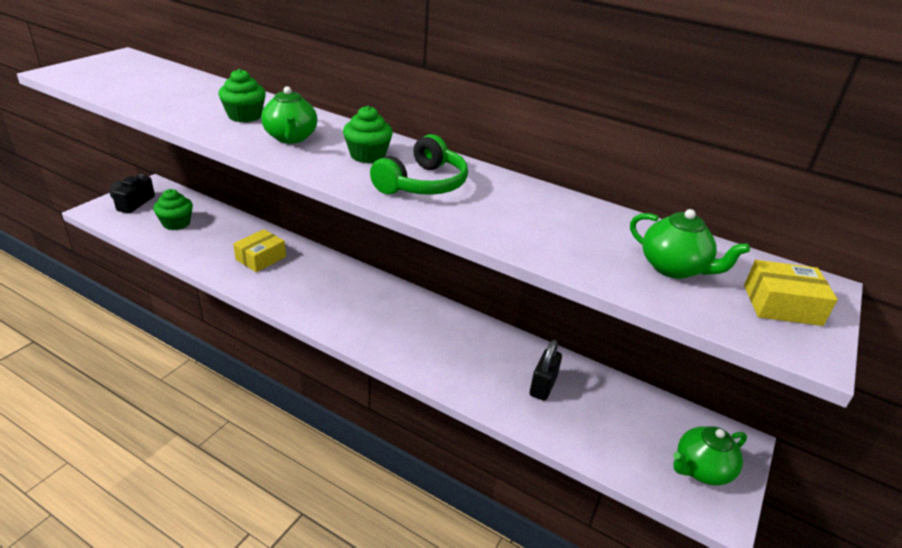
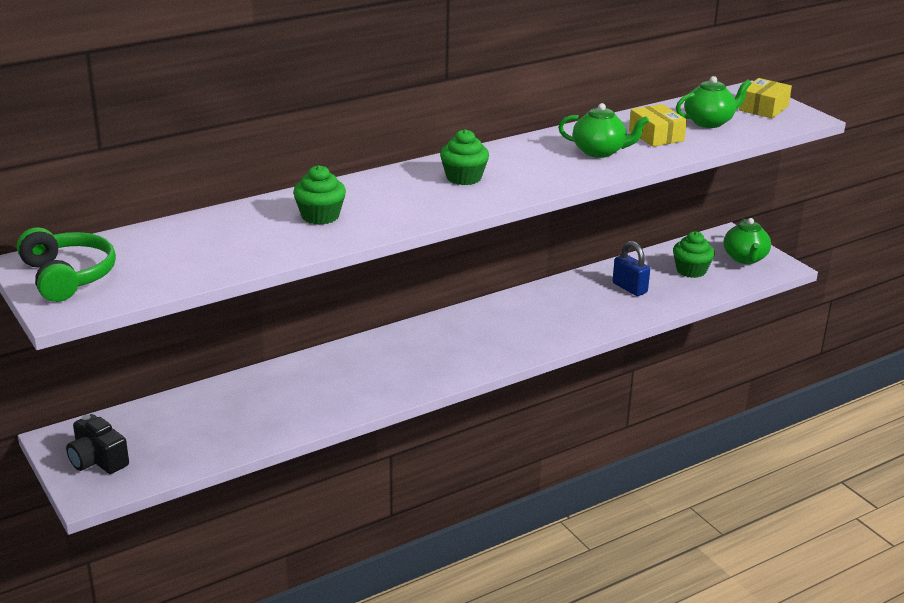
camera: 60 degrees left, 5 degrees down
(176, 223) = (189, 431): green cupcake -> green cupcake (691, 270)
(261, 258) = (324, 385): yellow box -> yellow box (656, 136)
(291, 138) = (397, 203): green teapot -> green teapot (600, 151)
(423, 184) = (536, 168): green headphones -> green headphones (68, 276)
(543, 386) = (629, 288): black padlock -> blue padlock

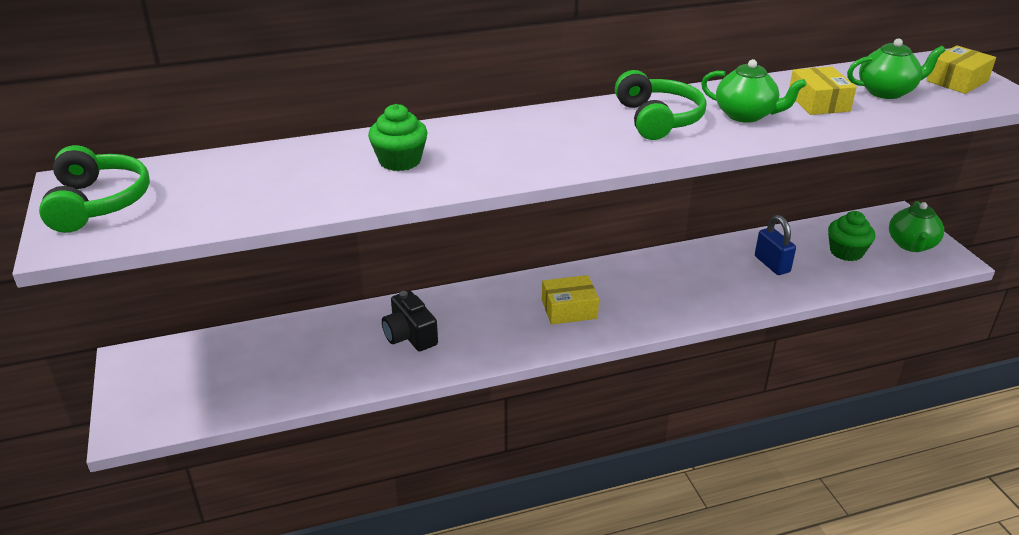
camera: 15 degrees right, 5 degrees up
(97, 460) = (153, 390): black camera -> black camera (410, 335)
(461, 346) = (569, 309): none -> yellow box
(464, 178) = (578, 131): green cupcake -> none
(527, 161) = (658, 119): none -> green headphones

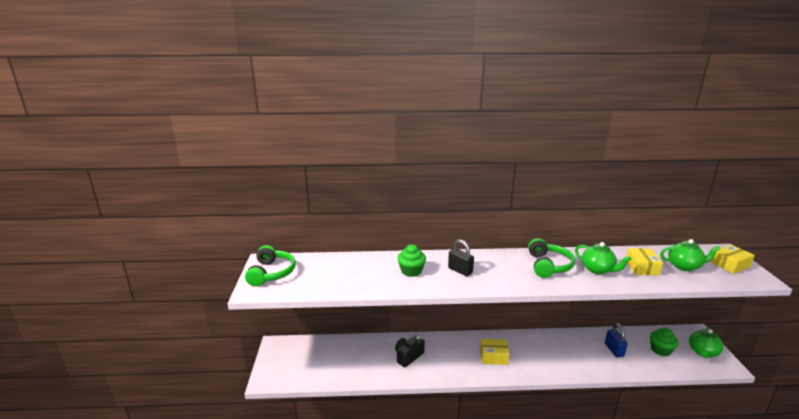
camera: 15 degrees right, 10 degrees down
(410, 335) = (408, 356): black camera -> black camera turned 60 degrees clockwise
(496, 148) = (460, 270): none -> black padlock

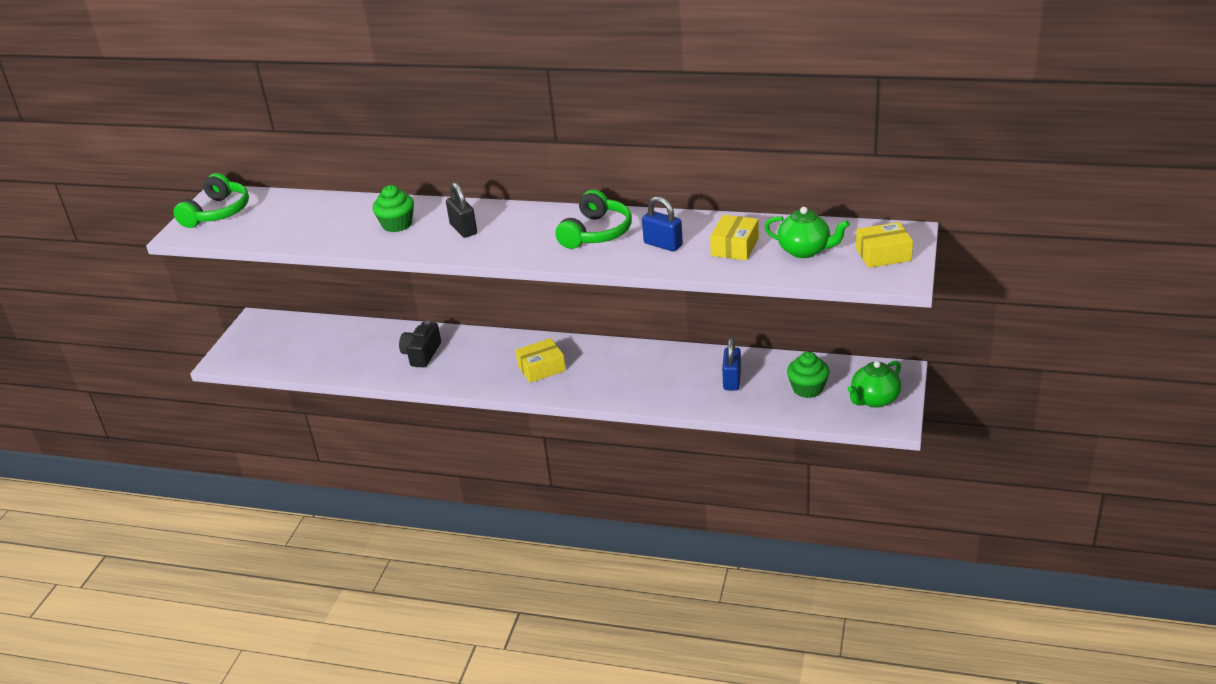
camera: 20 degrees right, 10 degrees up
(408, 356) = (422, 354): black camera -> black camera turned 45 degrees counterclockwise
(493, 356) = (541, 368): yellow box -> yellow box turned 45 degrees counterclockwise
(598, 270) = (663, 244): green teapot -> blue padlock

